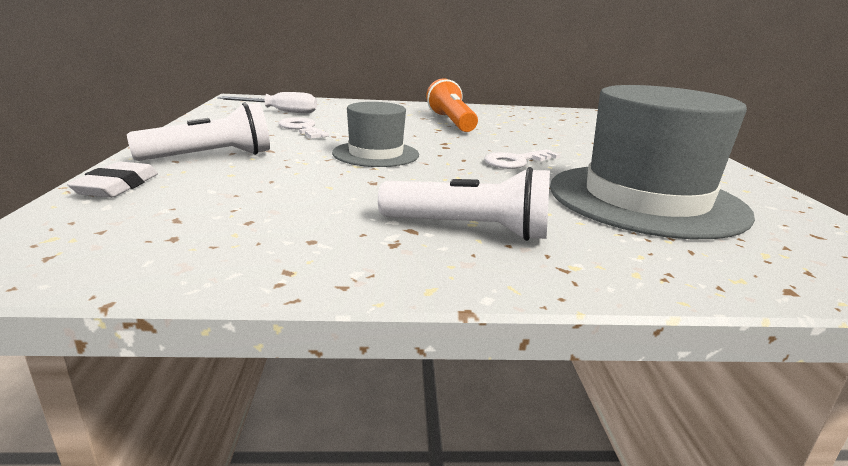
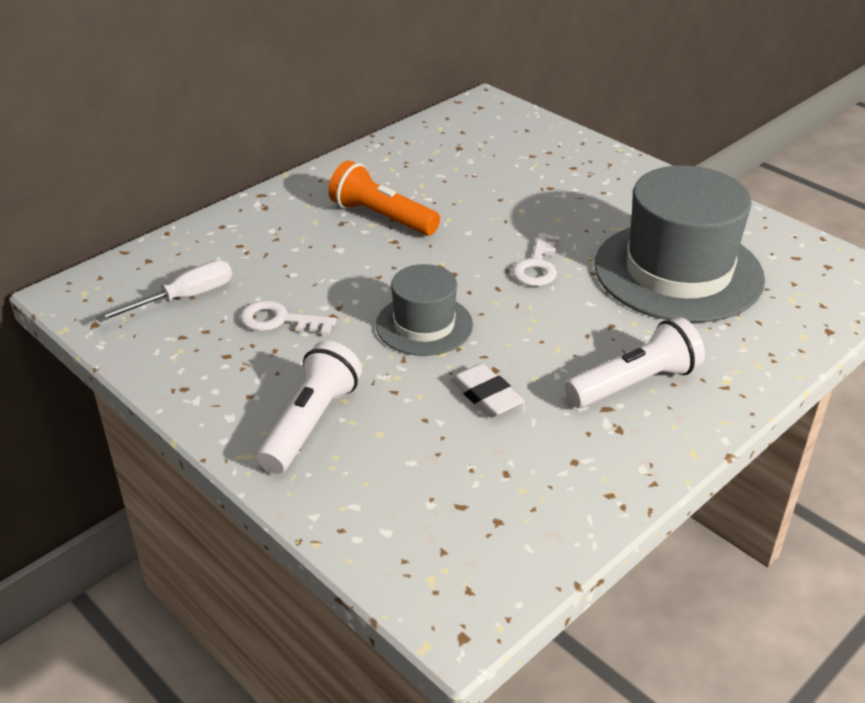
camera: 40 degrees left, 15 degrees up
(117, 186) = (337, 509): white eraser -> white eraser (486, 395)

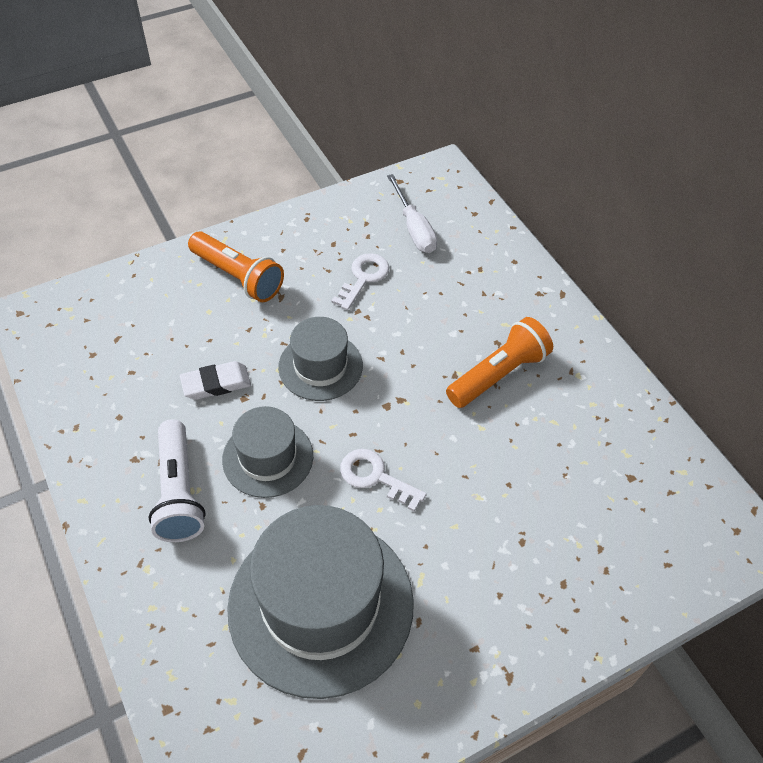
camera: 105 degrees right, 15 degrees up
(311, 423) = (238, 277): white flashlight -> orange flashlight
(557, 334) = (268, 457): none -> grey hat

